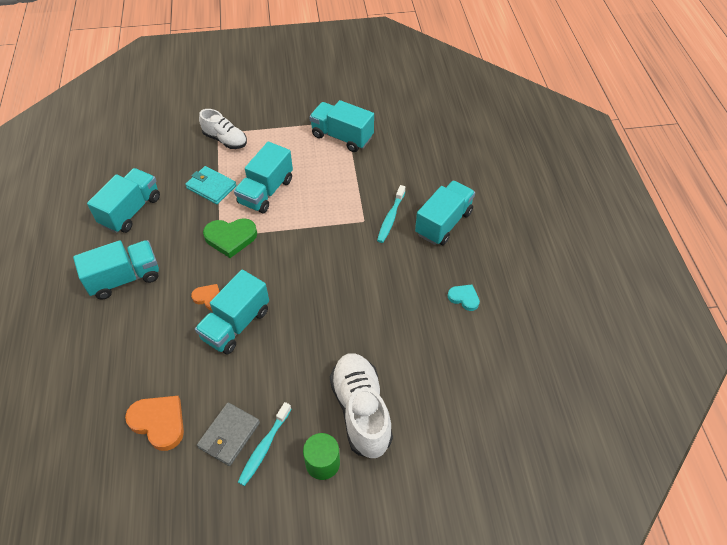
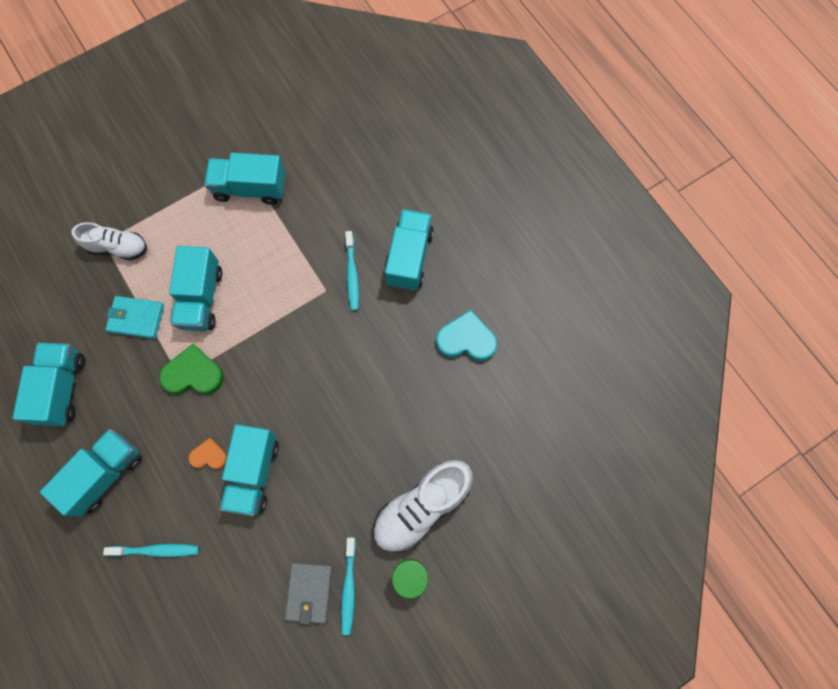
camera: 25 degrees left, 20 degrees up
(128, 348) = (156, 550): none -> turquoise toothbrush
(159, 422) = (234, 612): orange heart -> none
(230, 238) = (193, 374): green heart -> green heart turned 150 degrees counterclockwise
(361, 411) = (421, 507): white shoe -> white shoe turned 90 degrees counterclockwise
(464, 298) = (466, 339): turquoise heart -> turquoise heart, size x1.70

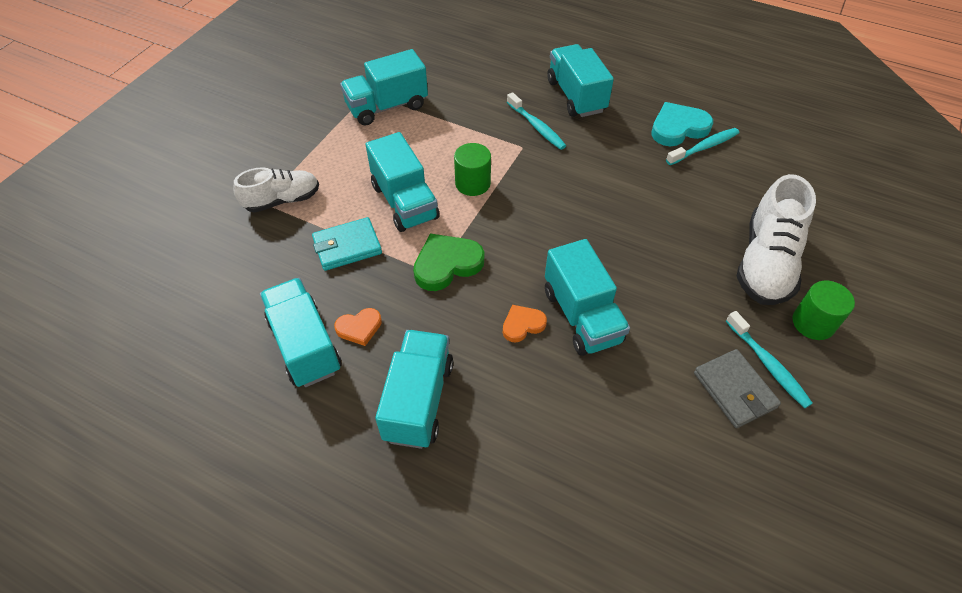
camera: 30 degrees left, 20 degrees down
(103, 394) = (359, 328): none -> orange heart
(156, 550) = (539, 443): turquoise toothbrush -> turquoise toothbrush (704, 147)
(262, 307) = (472, 183): none -> green cylinder

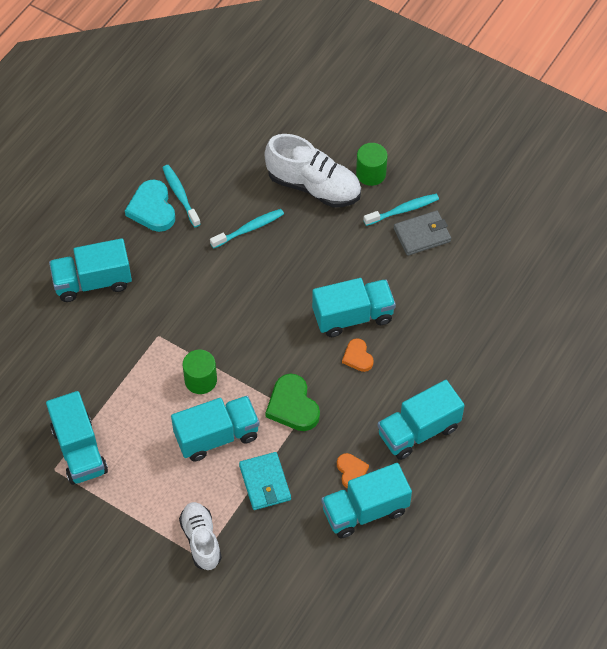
camera: 85 degrees left, 5 degrees up
(418, 400) = (418, 431): turquoise truck -> turquoise truck turned 45 degrees counterclockwise
(537, 127) = (132, 320): turquoise toothbrush -> turquoise toothbrush (249, 229)

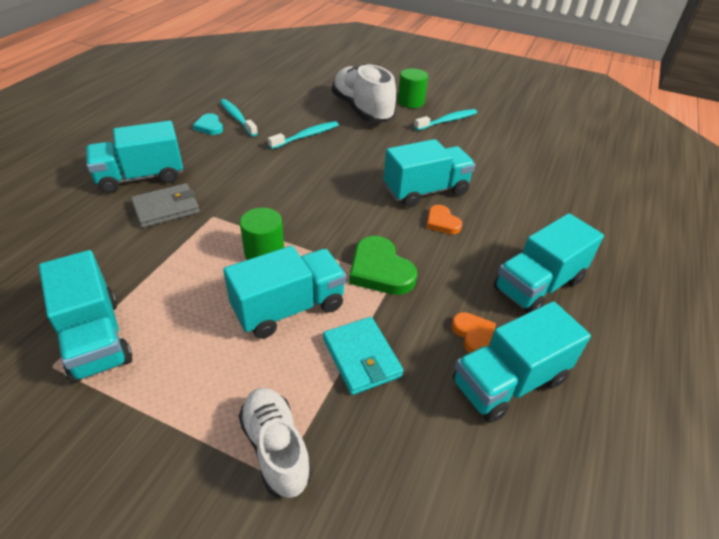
camera: 10 degrees left, 15 degrees down
(152, 209) = (209, 127): turquoise heart -> turquoise heart, size x0.59
(314, 186) = (362, 110): white shoe -> white shoe turned 135 degrees counterclockwise
(422, 235) = (471, 135): grey wallet -> grey wallet (166, 208)

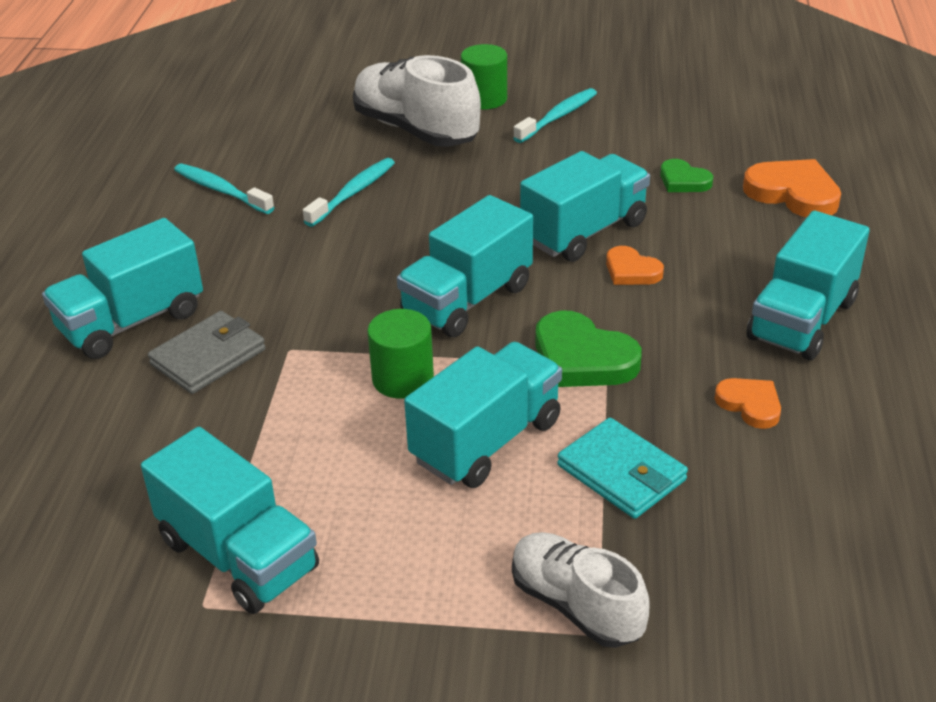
camera: 15 degrees left, 5 degrees down
(209, 127) = (184, 215): turquoise heart -> none
(504, 175) = (683, 181): none -> green heart
(509, 382) = (821, 447): turquoise truck -> turquoise truck (467, 300)
(571, 200) = (793, 193): none -> orange heart

